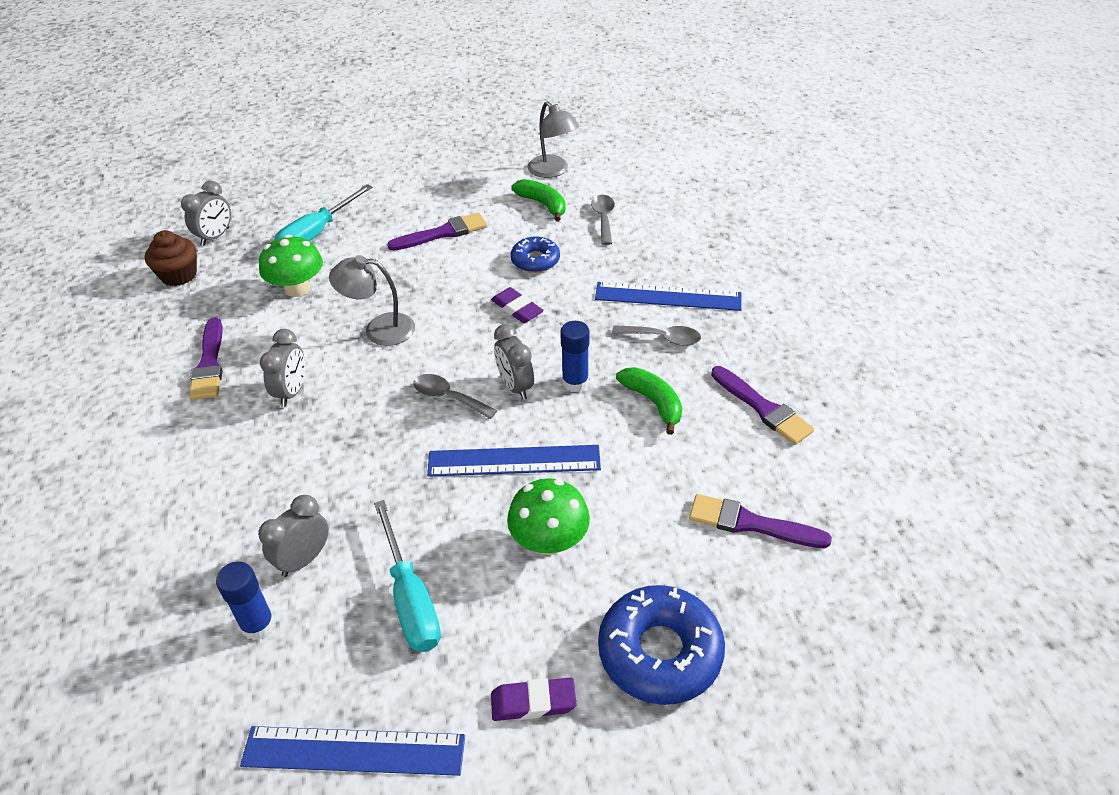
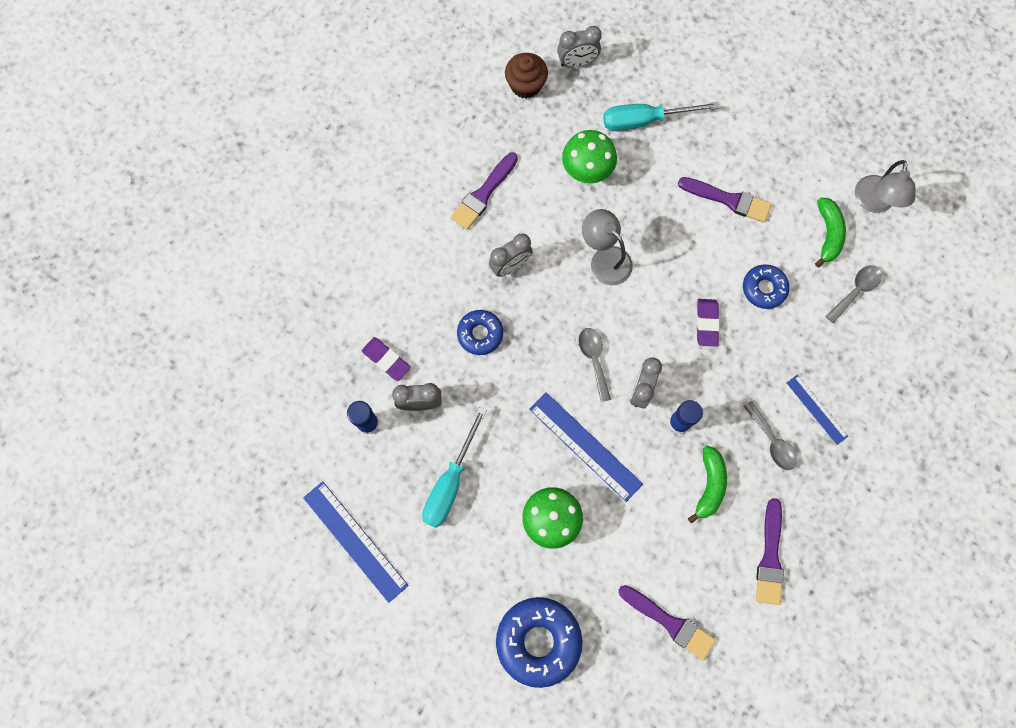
camera: 45 degrees right, 30 degrees up
(313, 459) = (480, 334): none -> blue donut
(533, 702) = (453, 602): purple eraser -> purple eraser (386, 360)
(668, 296) = (816, 409): blue ruler -> blue ruler, size x0.59
(751, 523) = (669, 622): purple brush -> purple brush turned 150 degrees clockwise

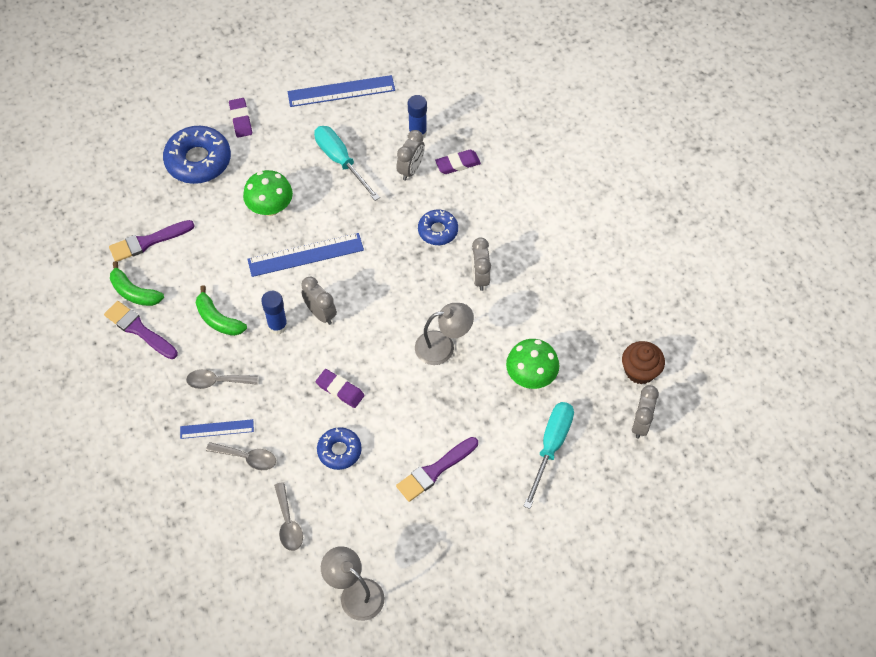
camera: 120 degrees right, 15 degrees down
(457, 630) = (241, 119): none -> purple eraser
(484, 193) = (555, 289): purple brush -> none
(594, 359) = (366, 295): grey spoon -> grey spoon (247, 458)
(828, 234) = (352, 533): green banana -> green banana (134, 292)

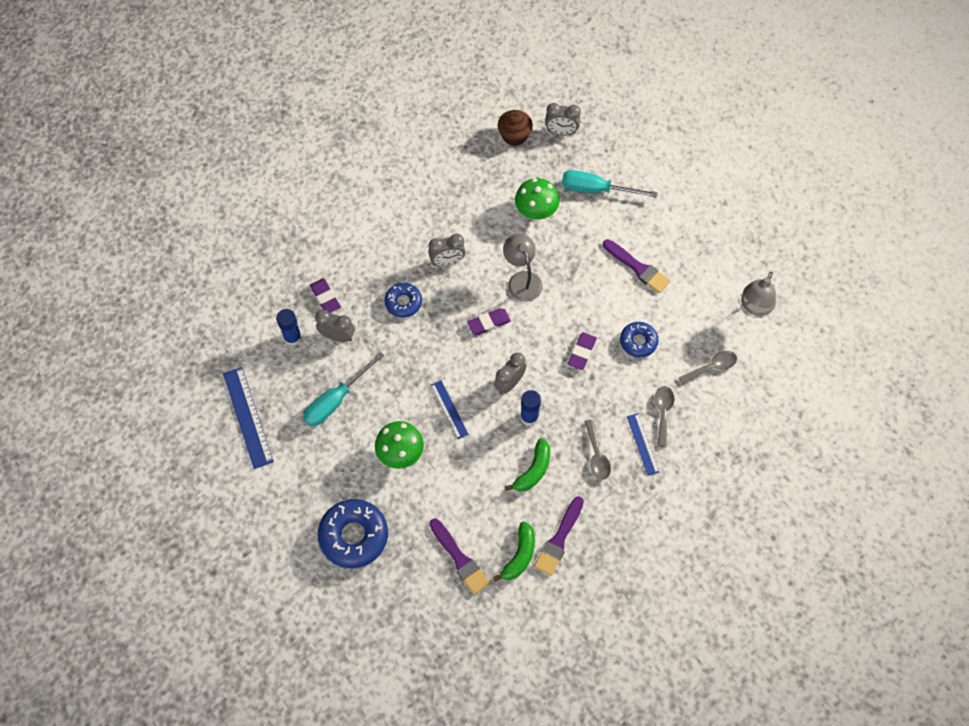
camera: 100 degrees left, 5 degrees up
(241, 119) = (296, 507): purple eraser -> purple eraser (489, 323)
(305, 255) = (449, 409): blue ruler -> blue ruler, size x0.59

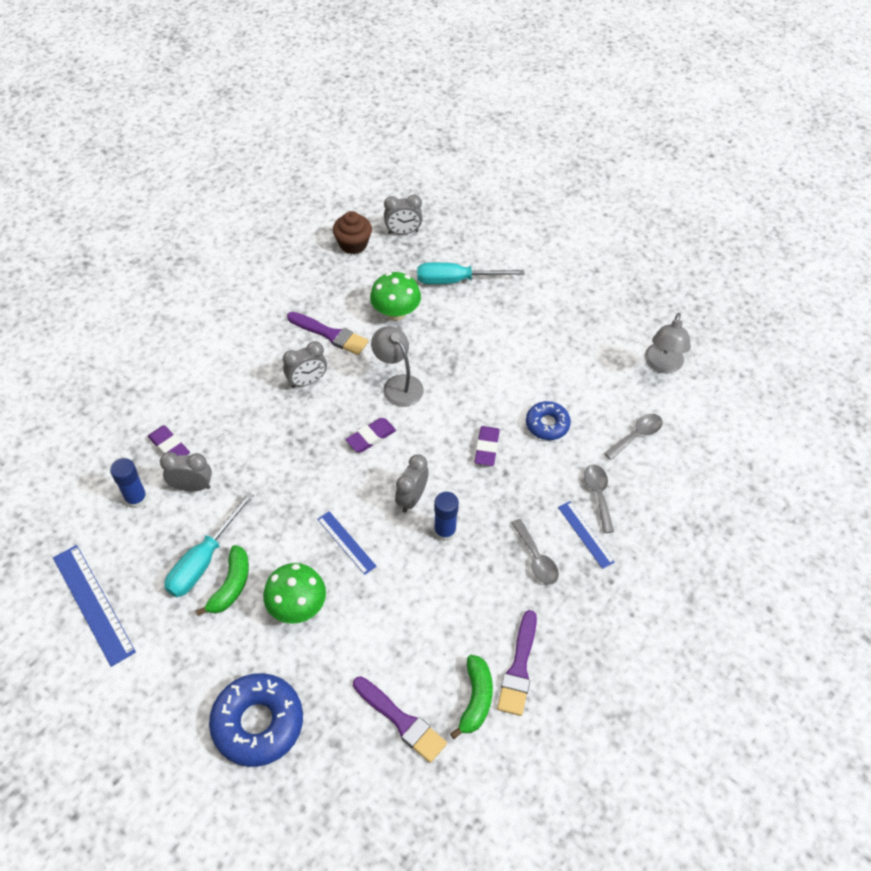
camera: 15 degrees left, 10 degrees down
(403, 302) = (265, 434): blue donut -> none
(533, 470) = (465, 592): green banana -> green banana (231, 585)
(637, 267) = (523, 349): purple brush -> purple brush (330, 334)

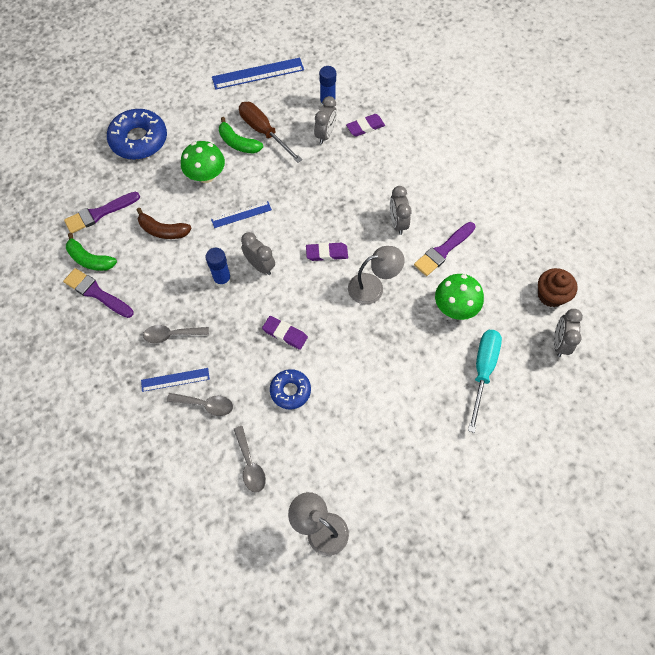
camera: 110 degrees right, 10 degrees up
(203, 560) = (264, 132): turquoise screwdriver -> brown screwdriver
(371, 437) = (327, 253): purple eraser -> purple eraser turned 75 degrees counterclockwise
(400, 625) = (163, 230): none -> brown banana

